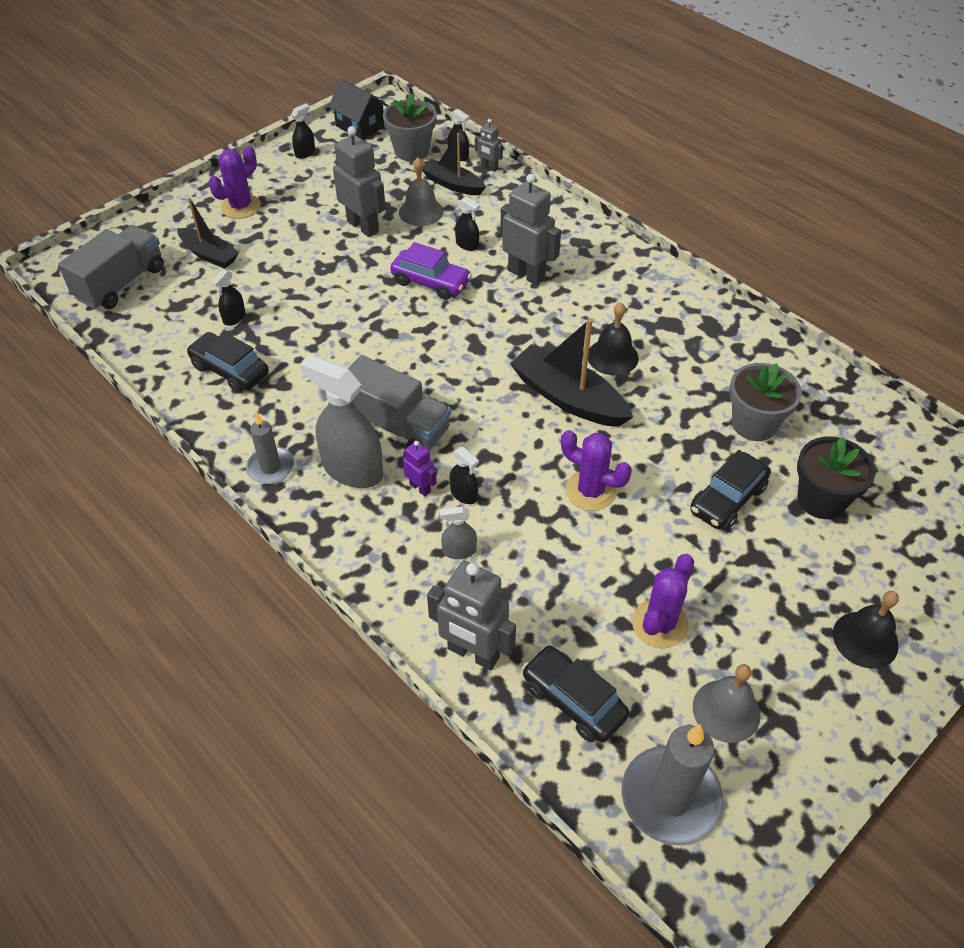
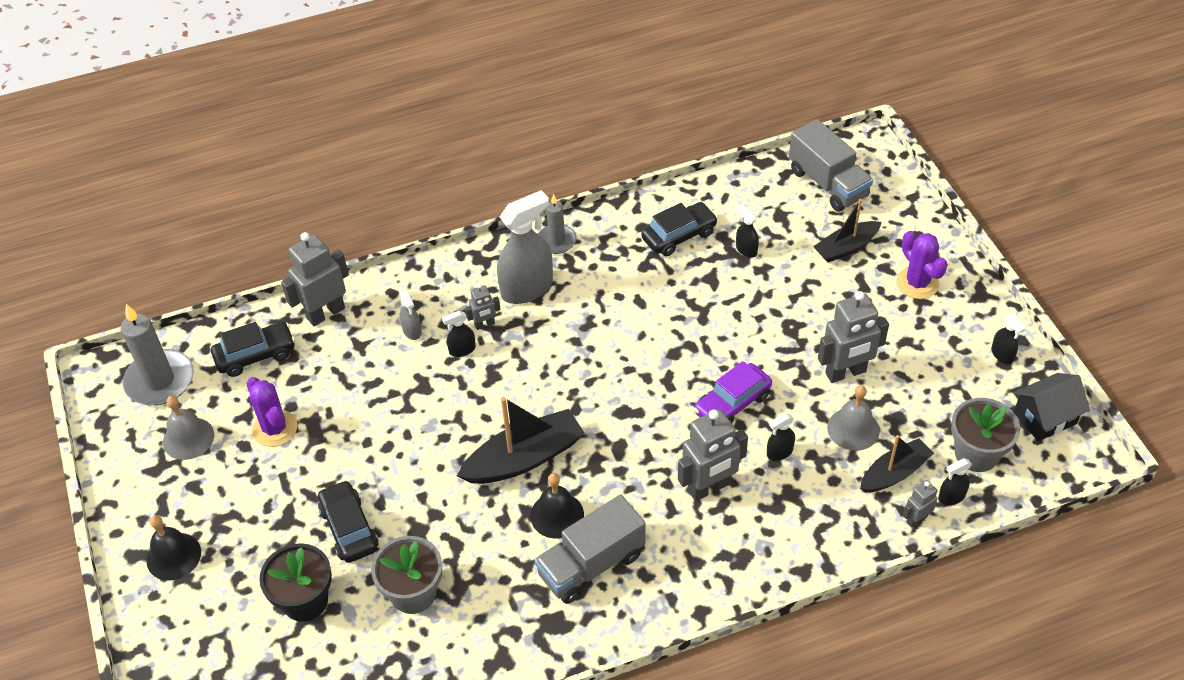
camera: 115 degrees right, 0 degrees up
(397, 425) = (558, 327): grey truck -> grey truck (591, 564)
(420, 488) = (484, 324): purple robot -> grey robot
(459, 551) = (412, 331): grey spray bottle -> grey spray bottle turned 135 degrees clockwise
(590, 491) = (416, 434): purple cactus -> none

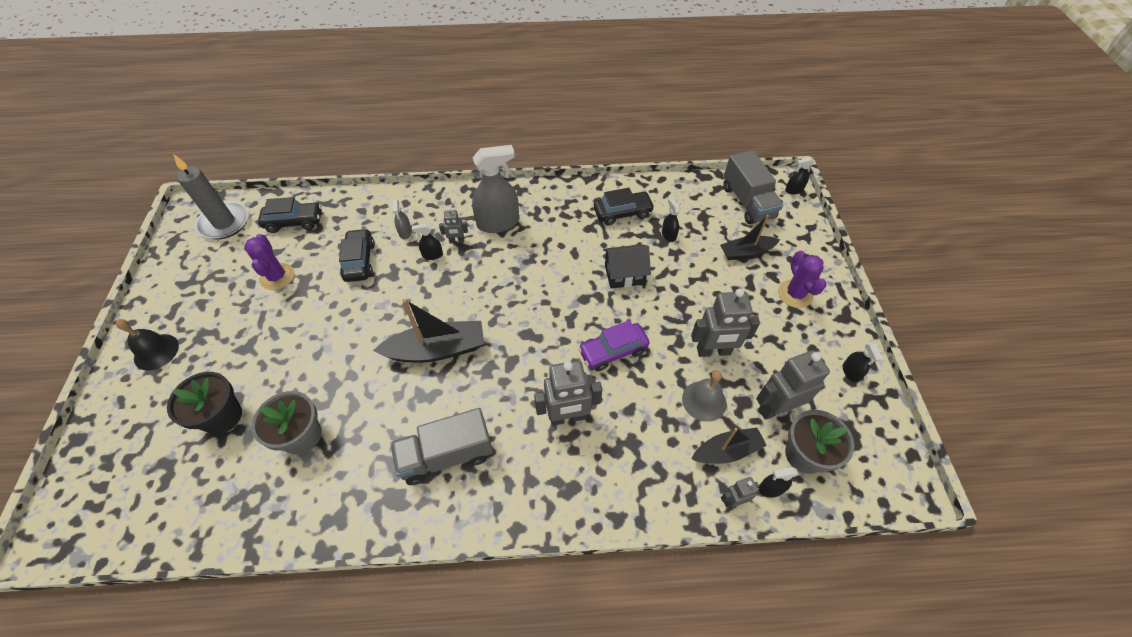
camera: 15 degrees right, 5 degrees up
(188, 438) = (218, 267): grey bell -> none
(325, 313) = (355, 205): grey robot -> grey robot (775, 408)
(349, 528) = (285, 367): black car -> black car (359, 261)
(557, 241) = (534, 195): grey candle -> none
(557, 515) = (439, 404): black bell -> none
(779, 452) = (636, 403): black spray bottle -> black spray bottle (793, 190)
(1045, 418) = (875, 439): black house -> black house (624, 275)

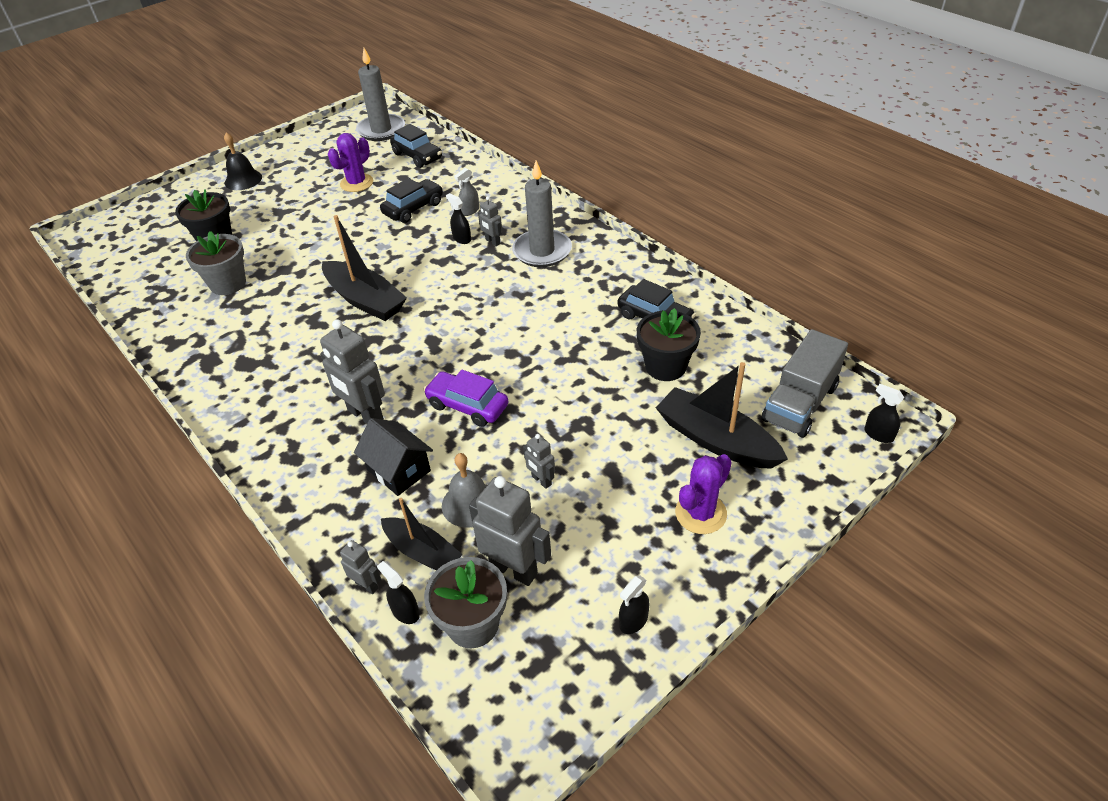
camera: 55 degrees right, 10 degrees down
(446, 455) = (268, 365): grey truck -> none
(498, 223) = (542, 251): grey spray bottle -> grey candle
(624, 275) = (572, 363): black house -> black house (398, 470)
(668, 235) = (665, 366): black spray bottle -> black flower pot
(713, 351) = (541, 480): grey robot -> grey robot, size x0.51
(746, 252) = (716, 440): black boat -> black boat, size x1.55

